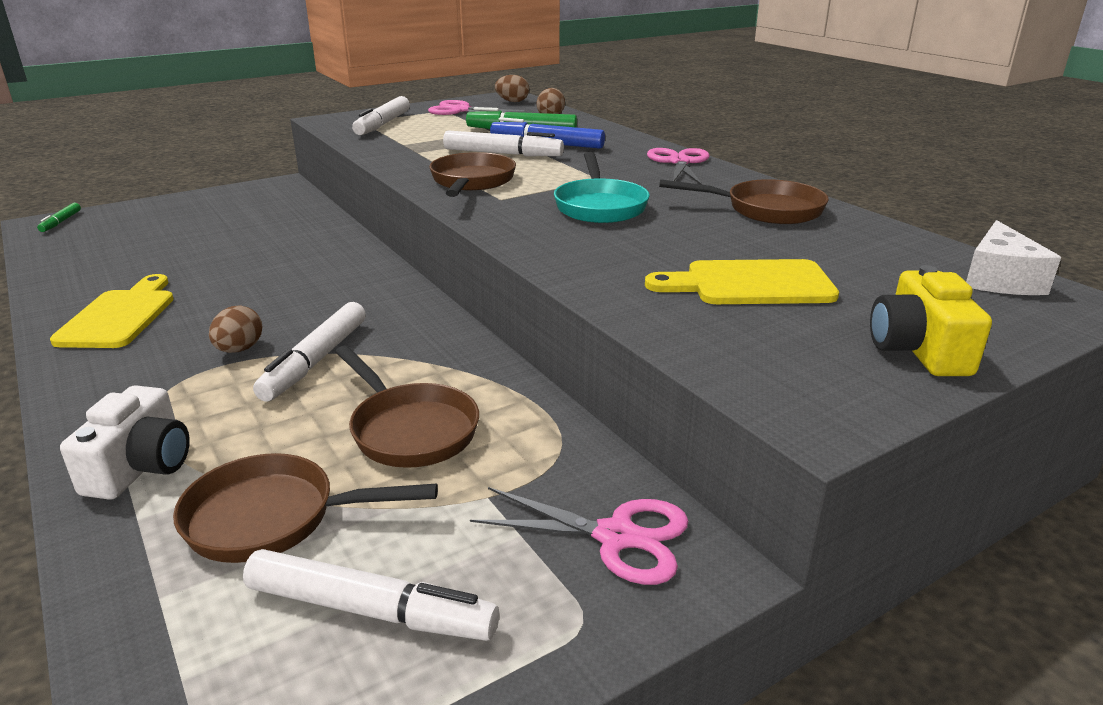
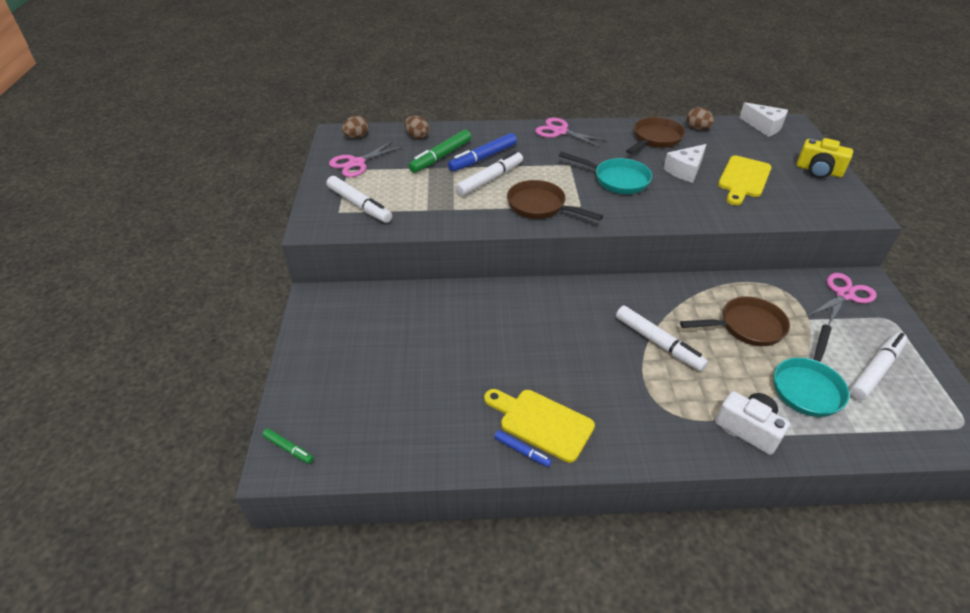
camera: 60 degrees left, 15 degrees up
(69, 315) = (522, 451): none -> blue marker
(239, 349) = (627, 371): brown egg -> brown egg (697, 128)
(273, 518) = (808, 387): brown pan -> turquoise pan
(701, 240) = (685, 170): none -> white cheese

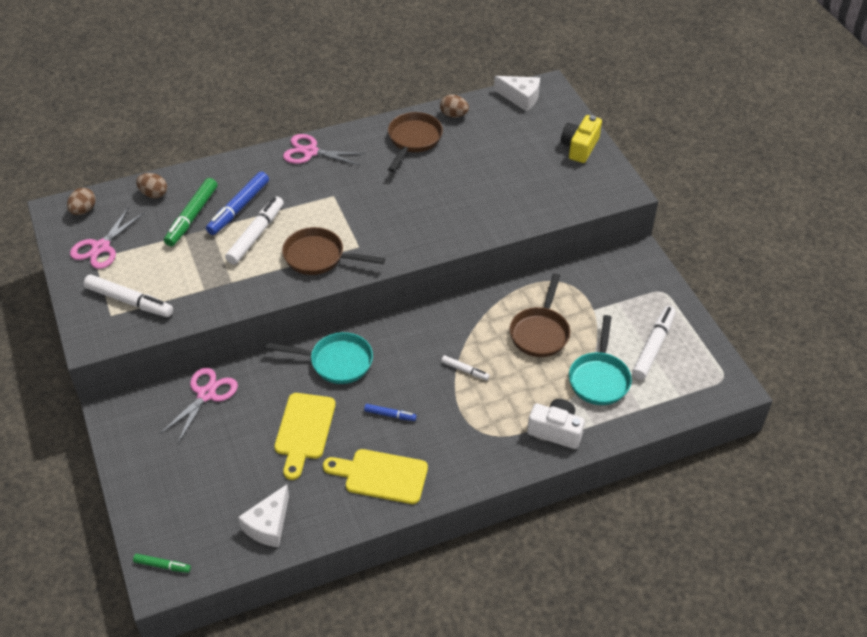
camera: 20 degrees left, 5 degrees up
(522, 451) = (371, 506): blue marker -> blue marker (389, 415)
(617, 180) = (386, 205): turquoise pan -> turquoise pan (336, 362)
(657, 343) = (464, 370): white marker -> white marker, size x0.53
(685, 170) = (452, 176): white cheese -> white cheese (268, 525)
(743, 179) = (510, 174): yellow cutting board -> yellow cutting board (304, 430)
(746, 327) = (540, 332): brown pan -> brown pan turned 135 degrees clockwise
(818, 171) = (579, 147): yellow camera -> yellow camera turned 105 degrees clockwise
(844, 295) = (622, 275): pink scissors -> pink scissors (206, 394)

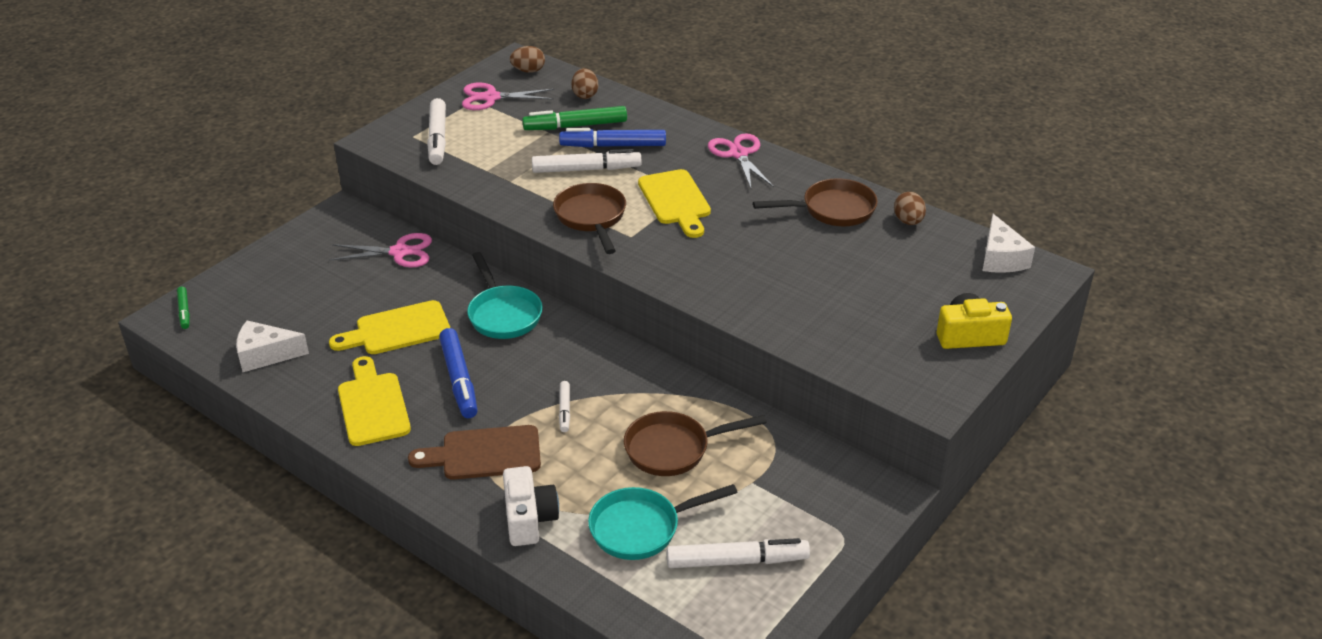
camera: 60 degrees right, 10 degrees down
(337, 206) = (676, 201): none -> yellow cutting board
(389, 415) = (459, 379): blue marker -> blue marker, size x1.90
(478, 430) = (484, 454): none -> brown cutting board

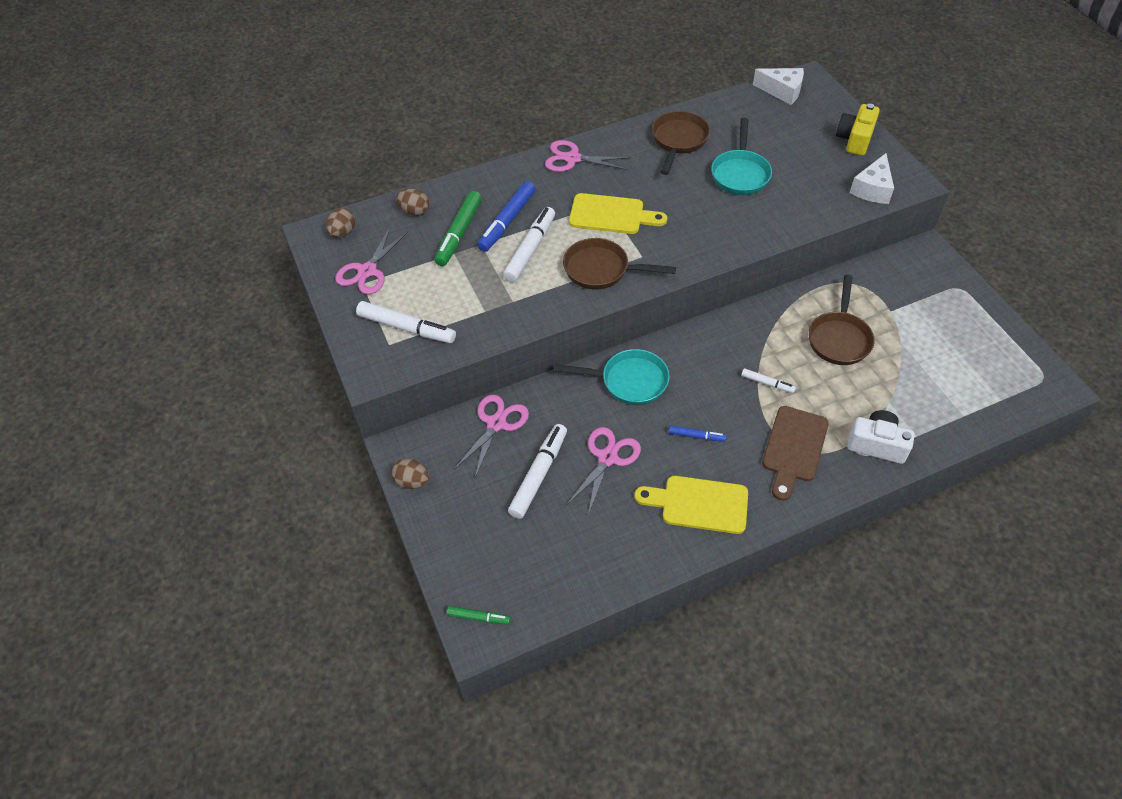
camera: 60 degrees left, 15 degrees up
(265, 355) = (586, 565): white cheese -> white cheese (872, 189)
(397, 330) = (607, 458): yellow cutting board -> pink scissors
(459, 379) = (696, 436): blue marker -> blue marker, size x0.53
(641, 528) = (912, 385): turquoise pan -> turquoise pan (740, 174)
(736, 561) = (961, 348): white marker -> white marker (538, 475)
(908, 221) = (716, 113): brown egg -> brown egg (412, 481)

